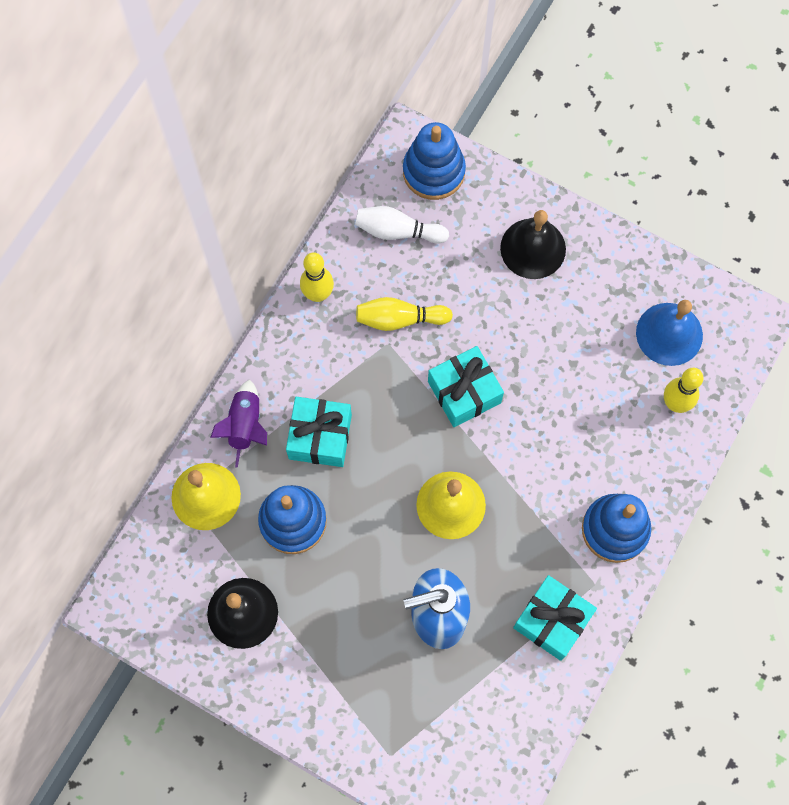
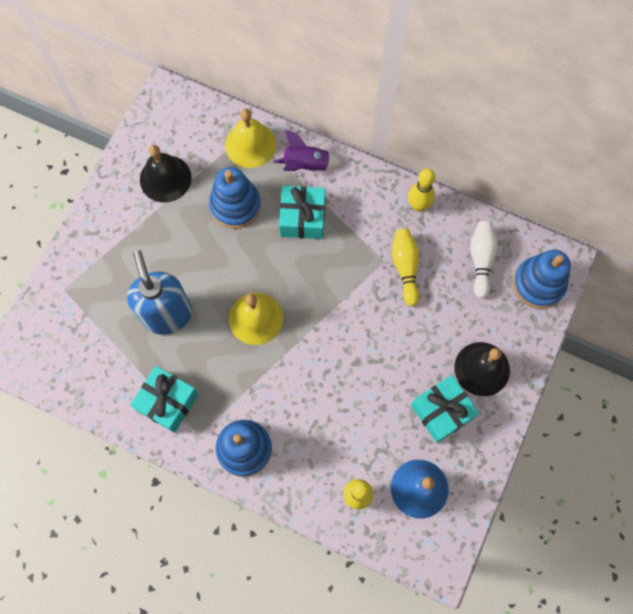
camera: 85 degrees right, 0 degrees up
(464, 392) = (349, 322): turquoise gift -> turquoise gift (442, 411)

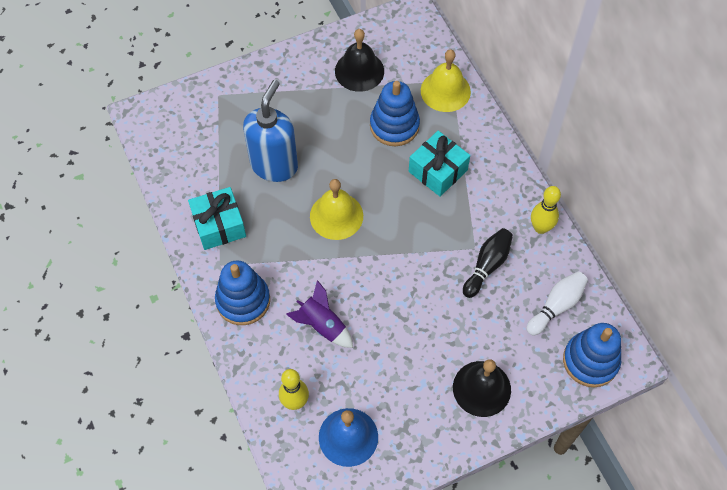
camera: 40 degrees right, 10 degrees down
(306, 165) = (476, 135): purple rocket -> purple rocket (322, 325)
(405, 268) = (487, 266): yellow bowling pin -> black bowling pin
(442, 411) = (419, 394): turquoise gift -> none

